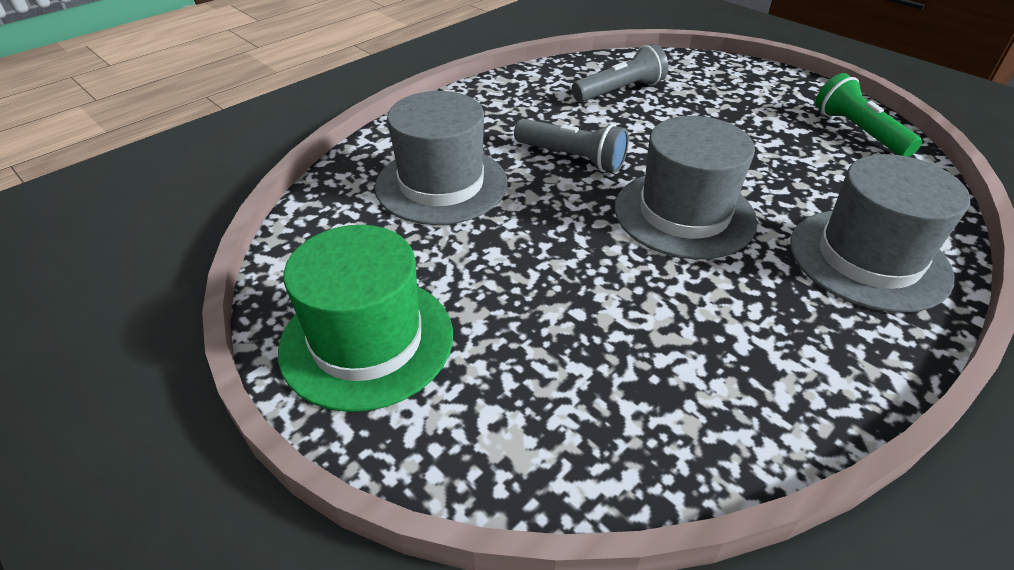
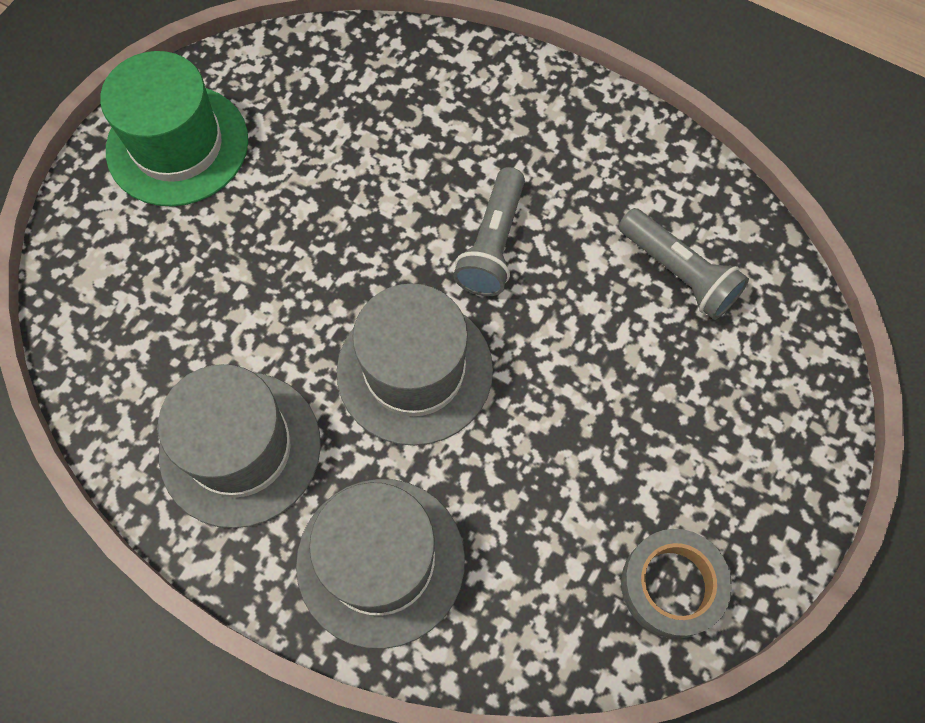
camera: 75 degrees right, 25 degrees up
(441, 184) = (404, 133): grey hat -> grey hat (240, 448)
(858, 132) = (672, 585): green flashlight -> grey tape

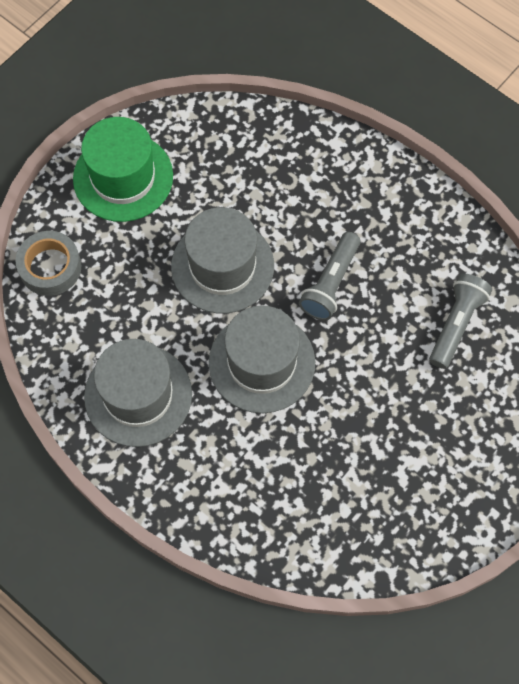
camera: 10 degrees right, 0 degrees up
(380, 561) = (219, 483): grey hat -> grey hat (222, 266)
(672, 585) = (406, 532): grey tape -> grey tape (50, 267)
(678, 272) = (456, 324): grey flashlight -> grey flashlight turned 120 degrees counterclockwise

